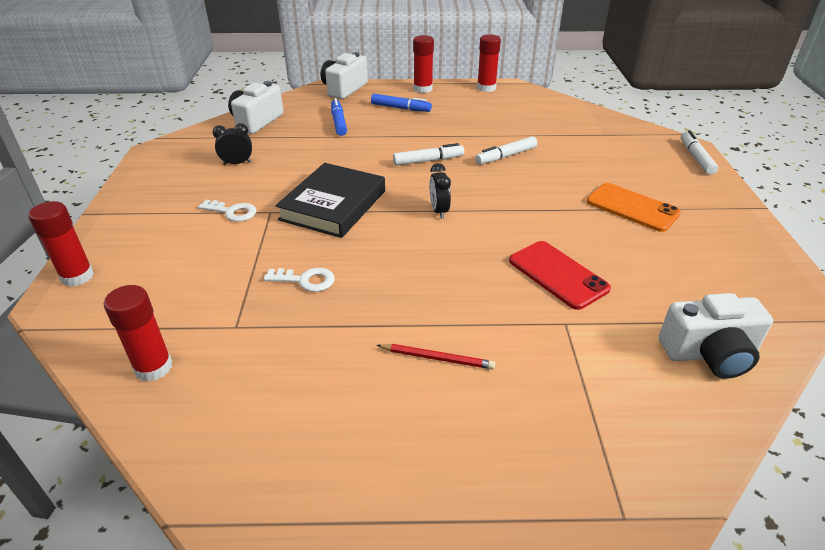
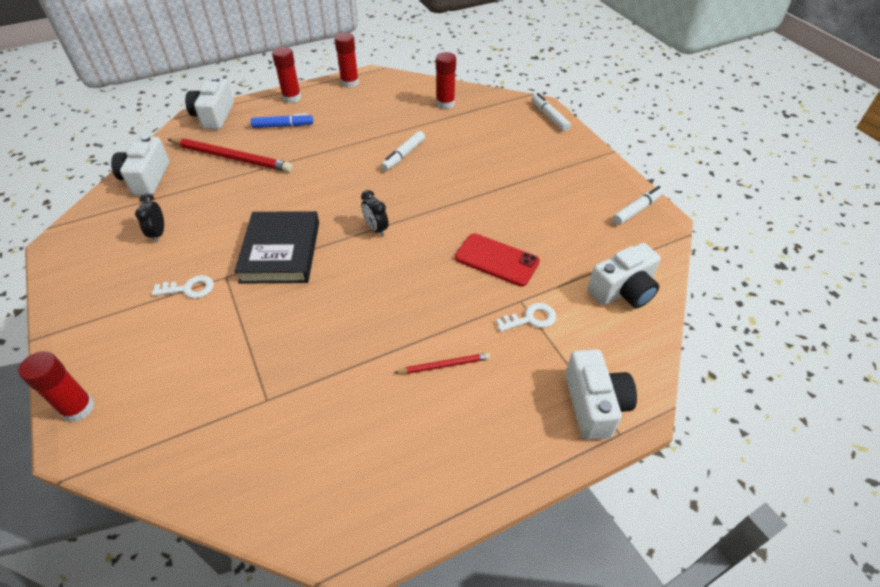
camera: 25 degrees left, 10 degrees up
(153, 367) = (218, 464): red glue stick -> red glue stick (445, 103)
(237, 163) = (158, 233): black clock -> black clock turned 60 degrees counterclockwise
(305, 280) = (300, 334): white key -> white key (530, 318)
(338, 122) = (232, 157): blue marker -> red pencil
(428, 160) = (340, 179): white marker -> white marker (637, 210)
(605, 469) = (594, 404): none -> white camera
(632, 207) = (523, 179): orange phone -> none

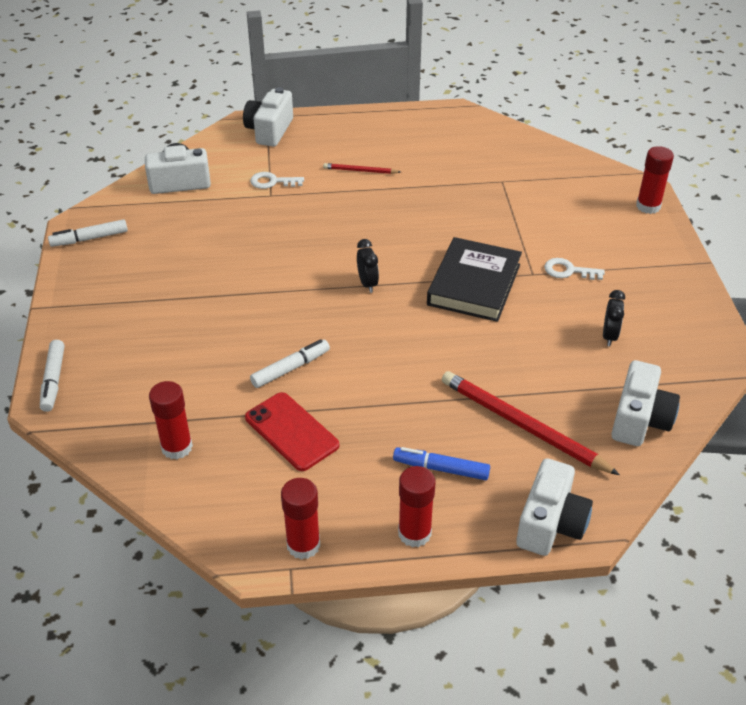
camera: 160 degrees left, 5 degrees down
(496, 260) = (266, 228): red phone -> red phone (291, 431)

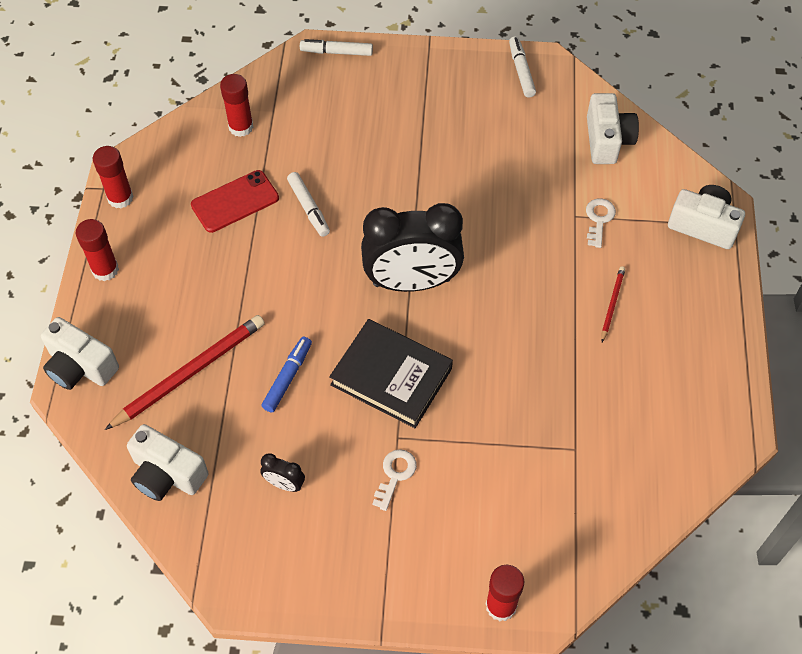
camera: 100 degrees right, 15 degrees up
(367, 283) = (412, 282): black clock -> black clock, size x2.47
(441, 468) = (162, 300): blue marker -> blue marker (287, 377)

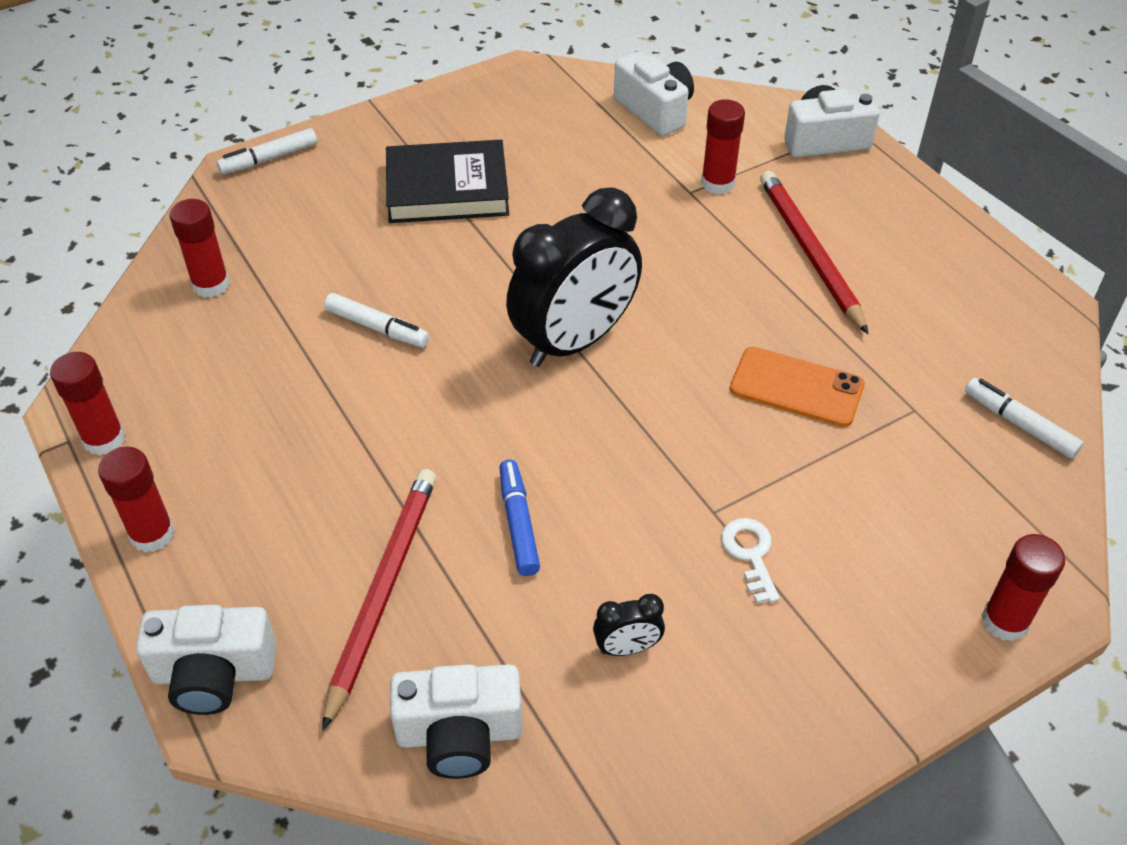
camera: 35 degrees left, 10 degrees down
(235, 201) = (273, 366): red phone -> none
(391, 376) = (644, 451): black book -> black book (447, 189)
(516, 390) = (796, 387): none -> orange phone
(521, 71) = (503, 89): white marker -> white marker (1019, 424)
(599, 219) = (718, 183): white key -> red glue stick
(612, 304) = (809, 252): red pencil -> red pencil, size x2.00

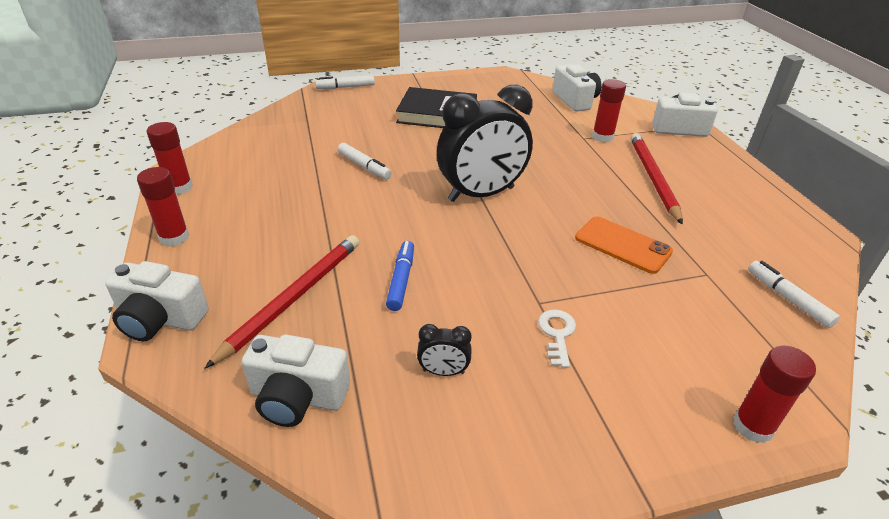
camera: 15 degrees right, 10 degrees down
(211, 285) = (282, 132): red glue stick -> none

